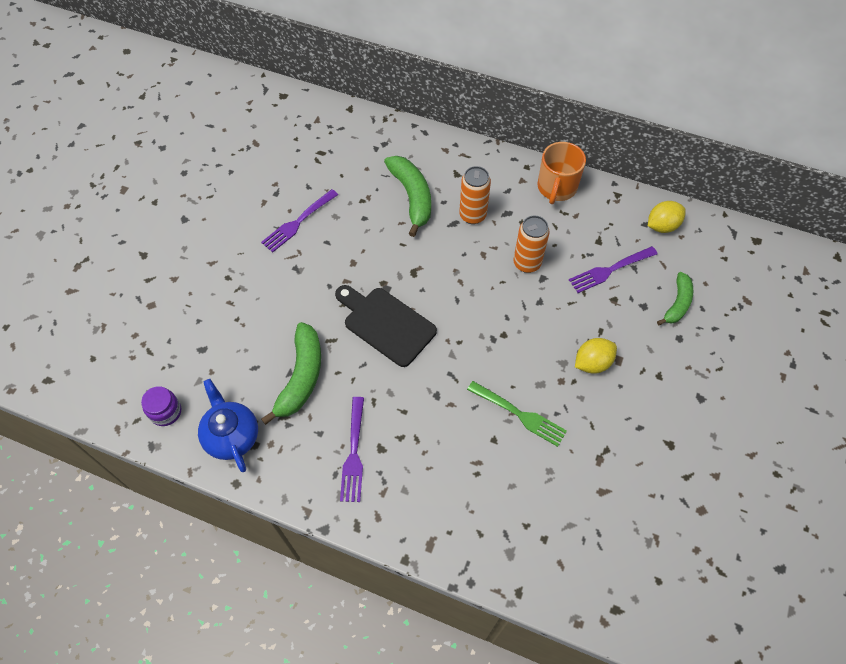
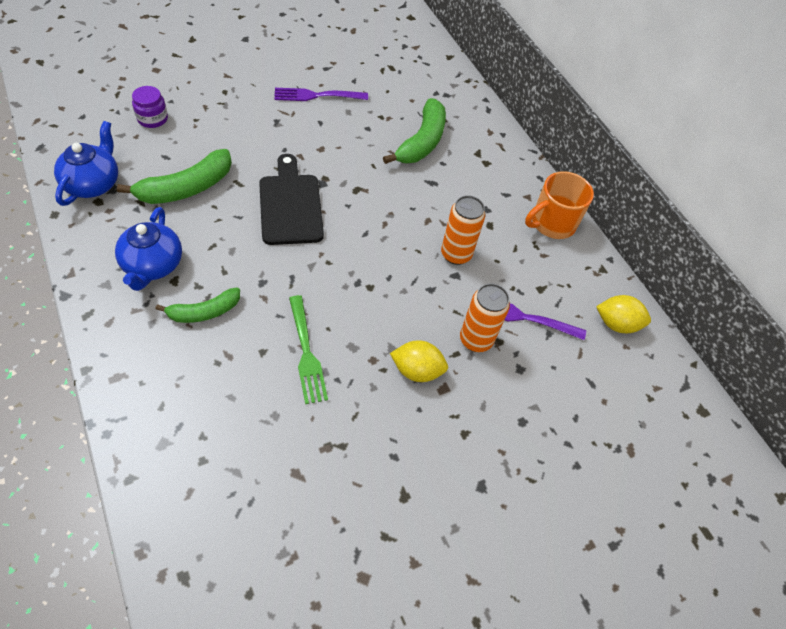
camera: 35 degrees right, 5 degrees down
(166, 412) = (76, 135): purple jar -> purple jar (152, 119)
(353, 452) = (153, 265): purple fork -> blue teapot
(472, 215) = (454, 188): orange can -> orange can (475, 340)
(677, 303) = (555, 393): green banana -> green banana (204, 312)

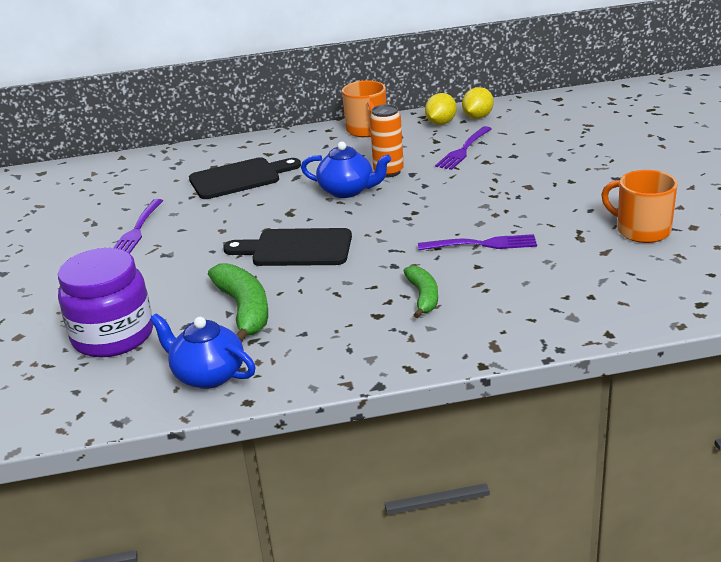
camera: 65 degrees left, 25 degrees down
(152, 119) = (113, 336): purple jar -> purple jar, size x2.10
(153, 265) = (352, 329): blue teapot -> blue teapot (347, 191)
(306, 352) = (481, 244): green fork -> purple fork
(348, 515) = (642, 230): none -> orange mug
(417, 370) = (509, 196): yellow lemon -> yellow lemon (441, 123)
(422, 142) = (239, 178): green banana -> black cutting board
(475, 340) = (482, 170): orange can -> none

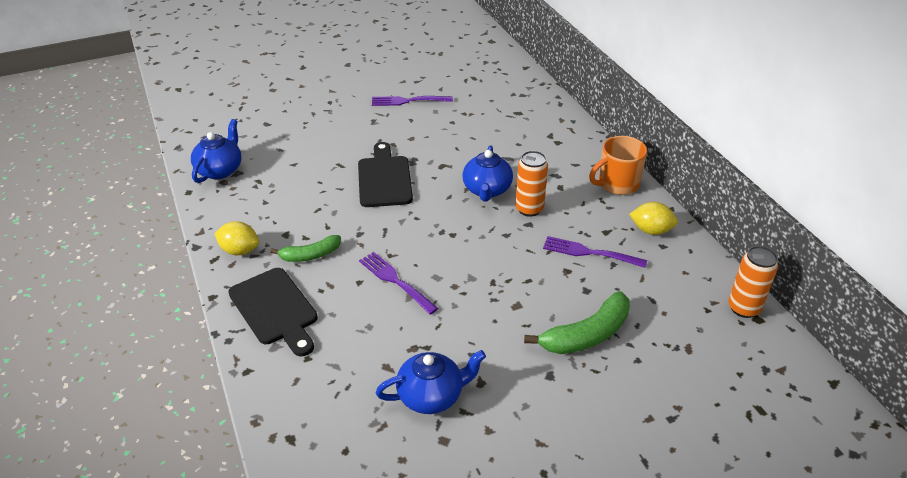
camera: 75 degrees right, 10 degrees up
(113, 336) = (269, 123): purple jar -> none
(239, 178) = (500, 129): black cutting board -> black cutting board (275, 309)
(244, 310) = (296, 170): green banana -> green banana (586, 335)
(477, 117) = (676, 256): yellow lemon -> yellow lemon (240, 250)
(481, 244) = (396, 281): purple fork -> purple fork turned 150 degrees clockwise
(546, 101) = (743, 308): none -> orange can
(642, 230) = (431, 396): orange mug -> blue teapot

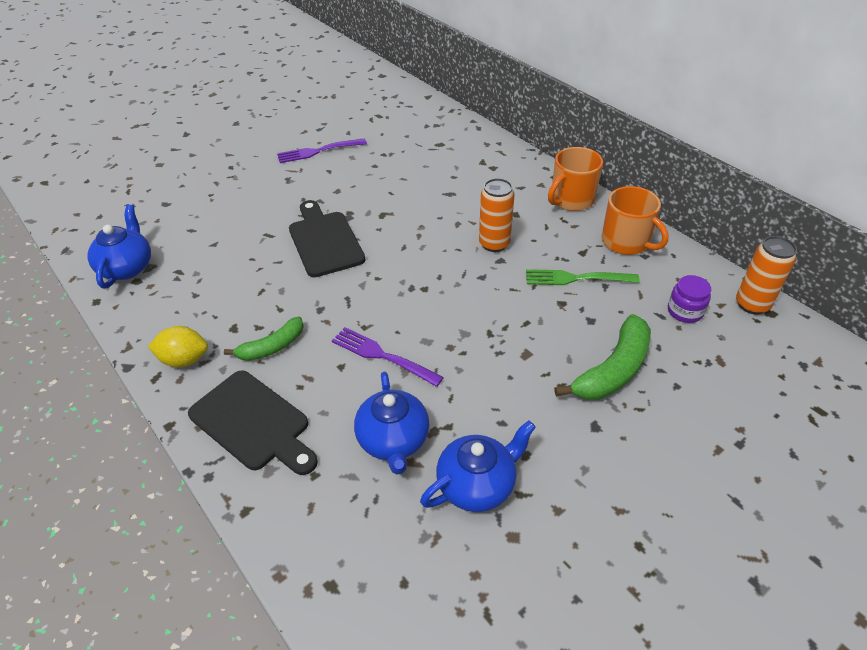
camera: 15 degrees left, 5 degrees up
(487, 190) = (441, 232): blue teapot -> blue teapot (393, 440)
(590, 253) = (577, 278): purple fork -> green fork
(651, 230) = (626, 242): yellow lemon -> orange mug
(676, 301) = (685, 311): none -> purple jar

